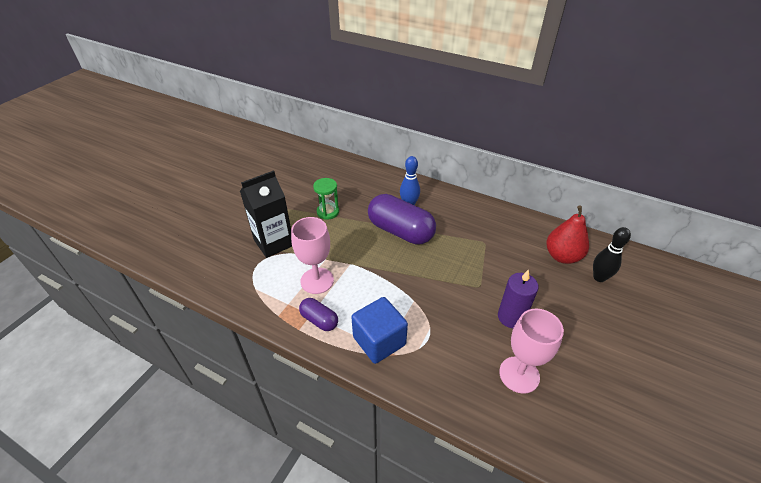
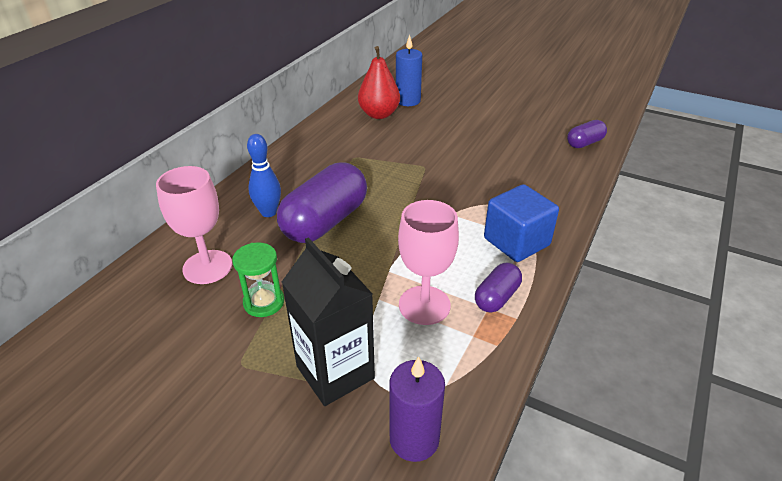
camera: 90 degrees left, 5 degrees down
(511, 317) = (464, 152): purple candle -> purple candle (414, 439)
(519, 374) = (531, 155): pink goblet -> pink goblet (207, 267)
(561, 438) = (584, 143): none -> purple capsule
(599, 277) = (408, 101): black bowling pin -> blue candle

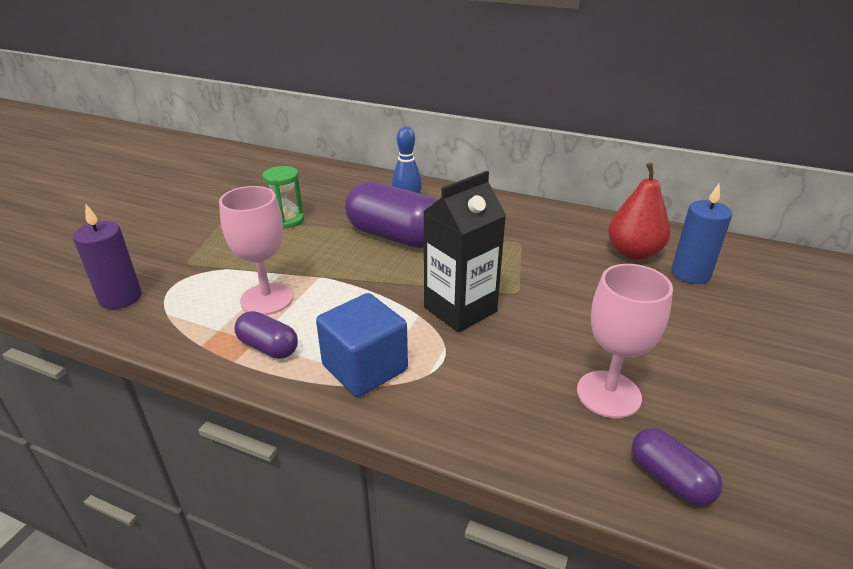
camera: 85 degrees right, 5 degrees down
(207, 267) = (332, 193): pink goblet -> pink goblet (608, 394)
(335, 372) = (202, 258): black carton -> black carton (460, 309)

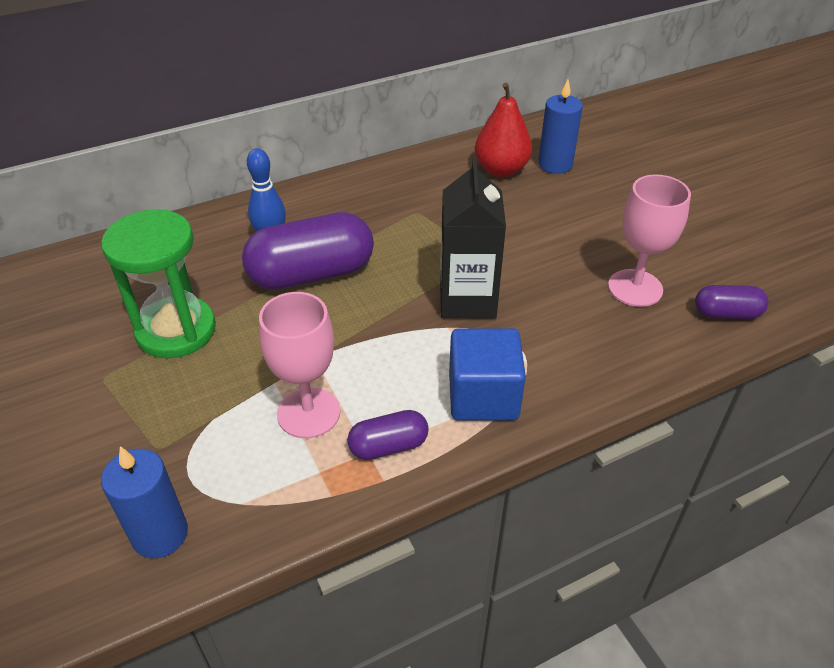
camera: 50 degrees left, 10 degrees up
(120, 298) = (160, 534): purple candle -> blue candle
(287, 220) = (176, 330): green hourglass -> green hourglass, size x1.75

